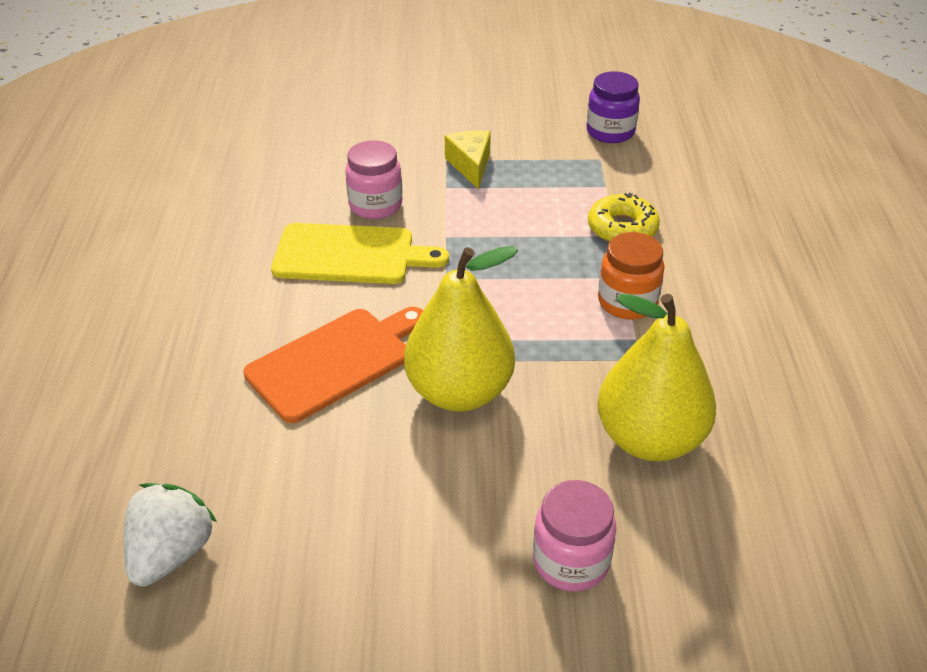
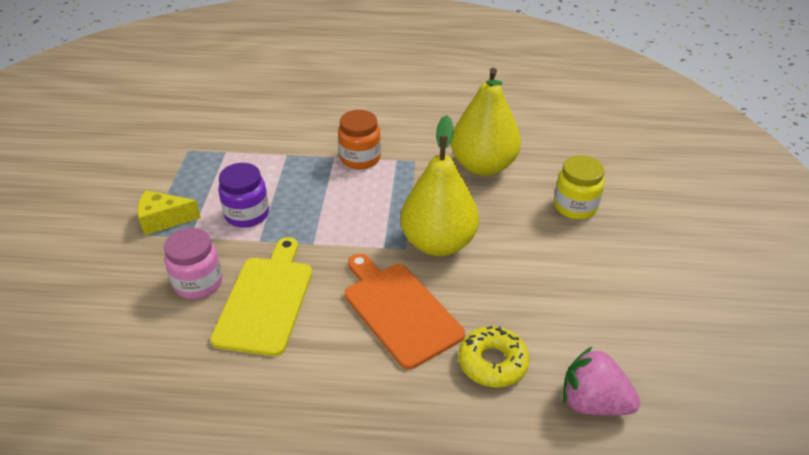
camera: 85 degrees left, 0 degrees up
(171, 553) = (593, 403): white strawberry -> pink strawberry
(571, 561) = (575, 206): pink jar -> yellow jar
(610, 132) = (153, 140): purple jar -> purple jar (247, 214)
(622, 228) = (279, 150): yellow donut -> yellow donut (492, 362)

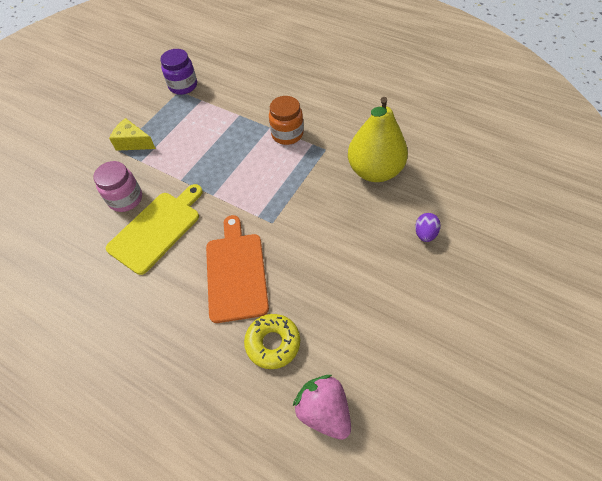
camera: 30 degrees right, 15 degrees up
(247, 214) = (185, 156): purple jar -> purple jar (183, 86)
(438, 243) = (298, 227): yellow pear -> none
(575, 206) = (425, 234): yellow jar -> purple egg

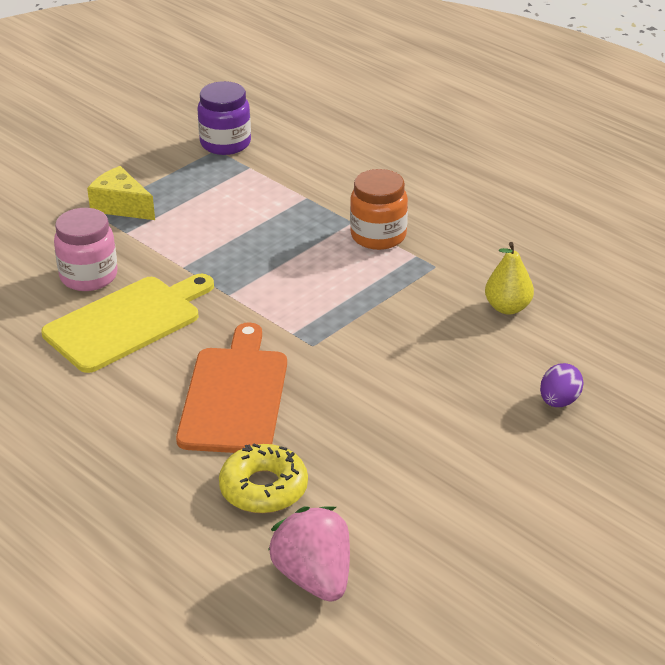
camera: 10 degrees right, 20 degrees down
(374, 171) = (507, 307): yellow pear -> yellow pear, size x0.49

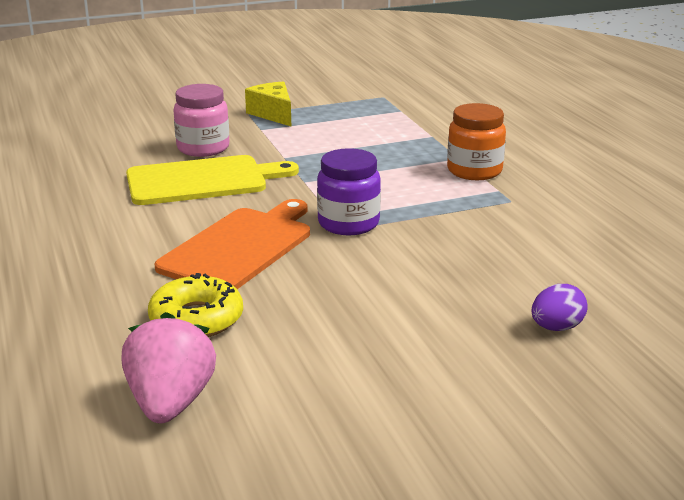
camera: 25 degrees right, 10 degrees down
(225, 143) = (394, 94): purple jar -> purple jar (348, 223)
(507, 307) = (559, 244): yellow pear -> none

